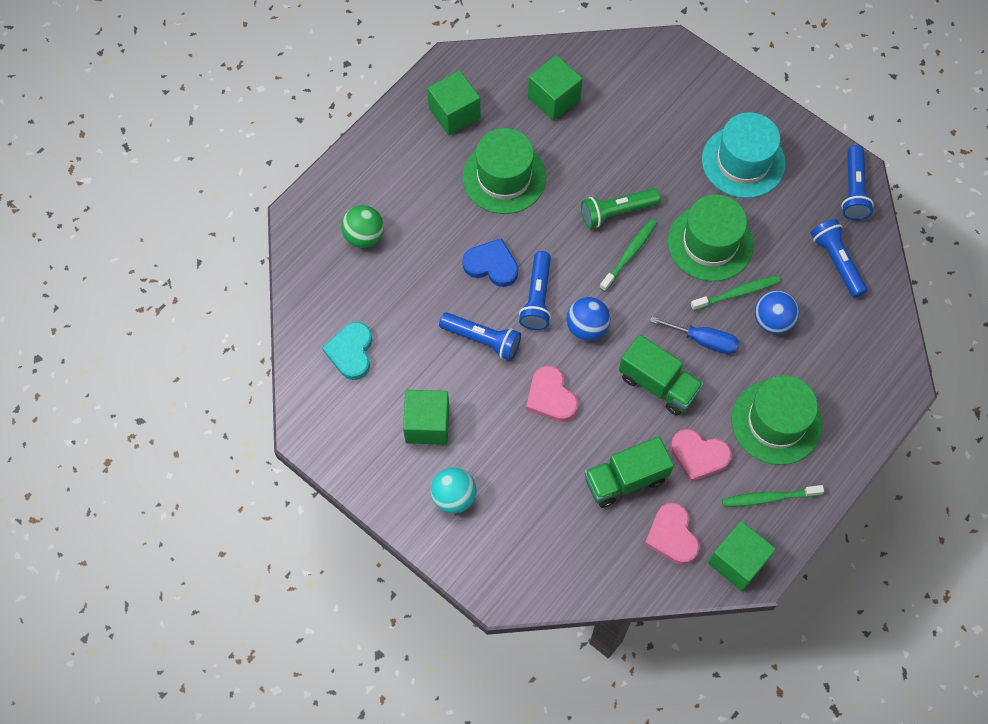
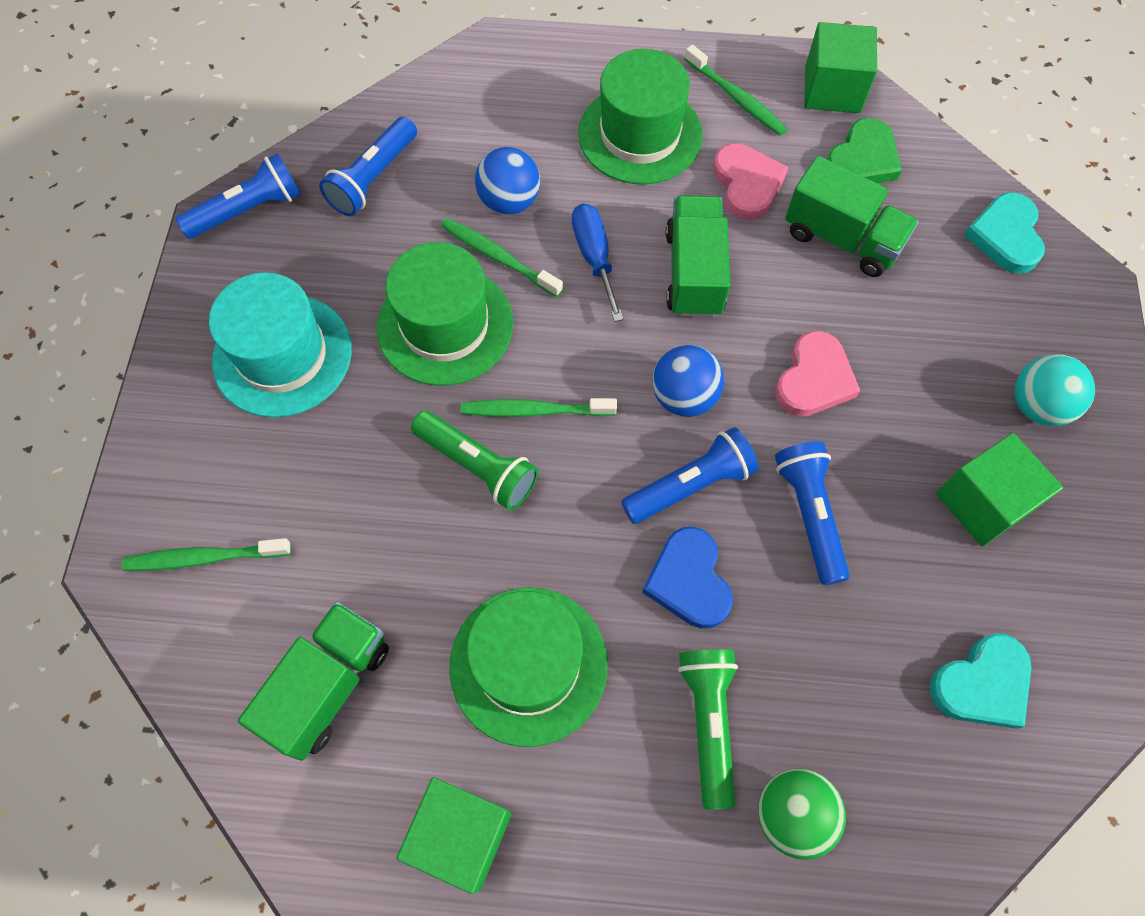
camera: 125 degrees left, 0 degrees up
(424, 230) = (708, 723): none -> green flashlight
(554, 98) = (328, 686): green cube -> green truck
(563, 573) = (1005, 236): none -> turquoise heart
(651, 80) = (204, 557): none -> green toothbrush
(672, 536) = (862, 160): pink heart -> green heart

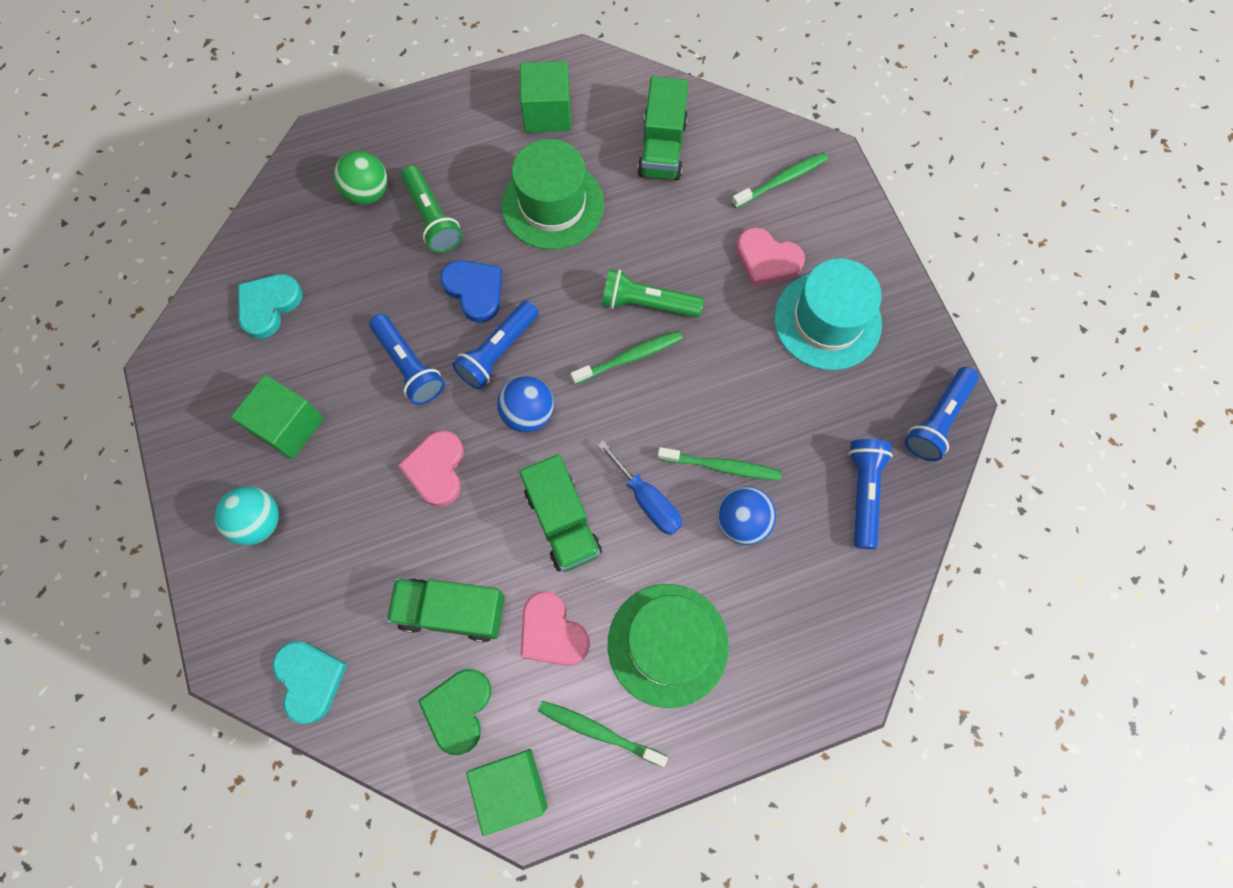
camera: 155 degrees right, 5 degrees up
(299, 457) = (767, 260): none -> pink heart
(445, 325) = (728, 392): green hat -> none

